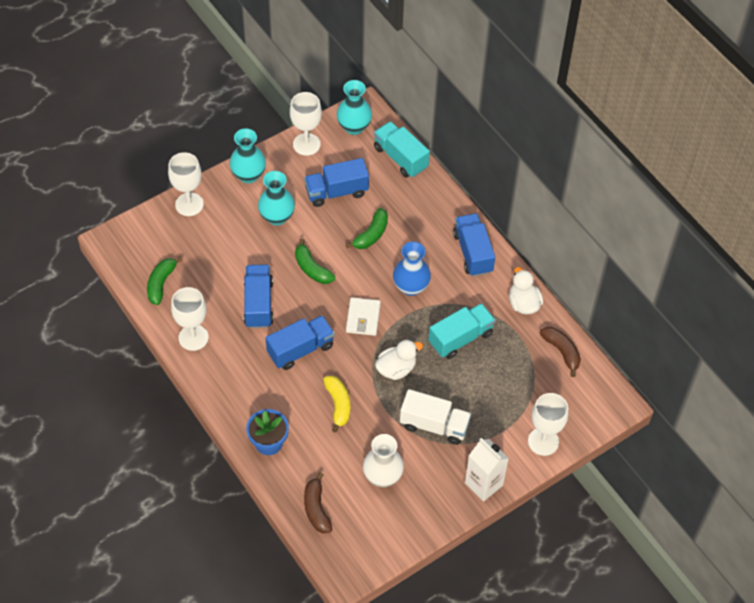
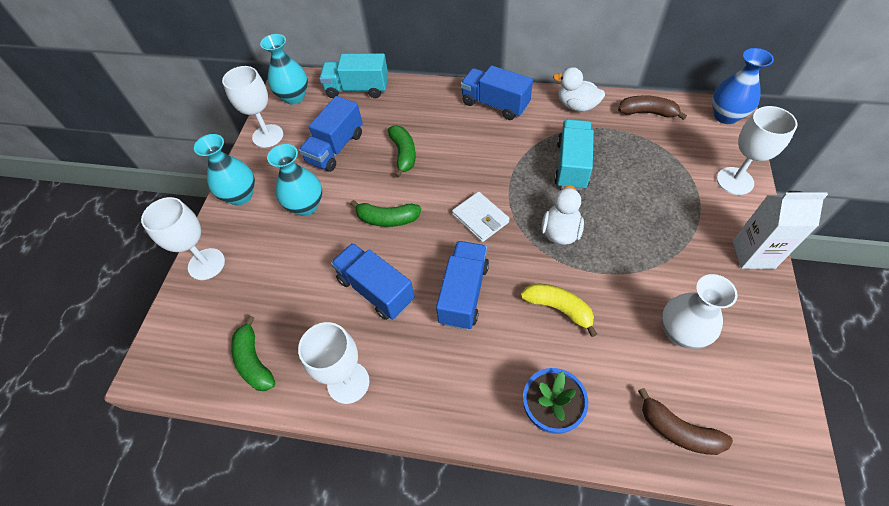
camera: 40 degrees left, 0 degrees up
(411, 287) = (484, 163): blue vase -> blue vase (726, 116)
(434, 425) = (651, 247): white truck -> none

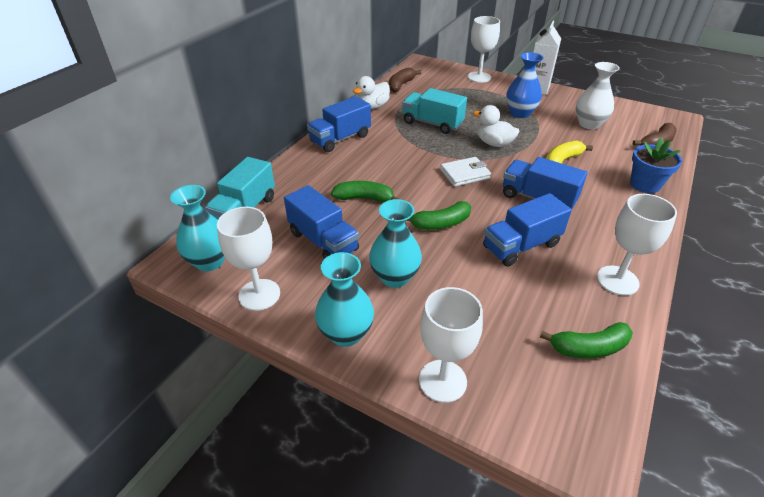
camera: 75 degrees left, 15 degrees down
(387, 219) = (441, 223): green banana -> green banana turned 45 degrees clockwise
(726, 116) = (423, 64): blue vase -> blue vase (520, 113)

